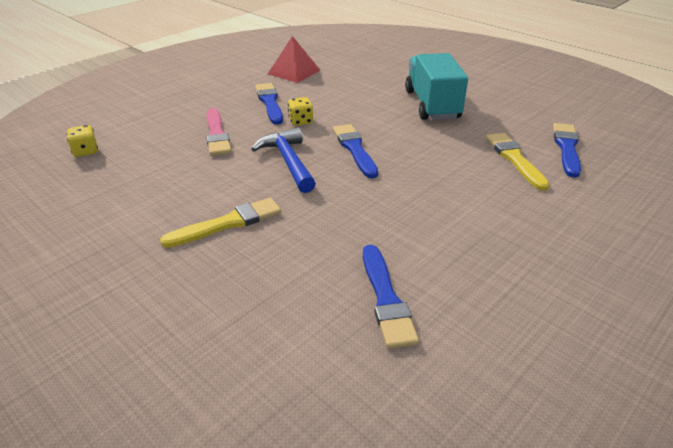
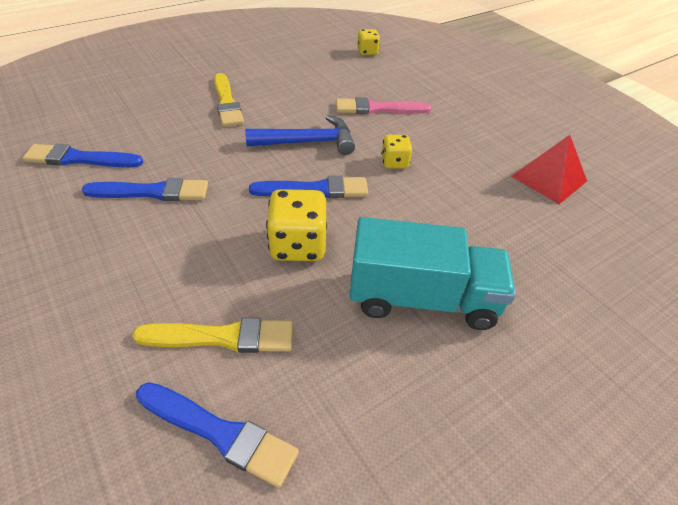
camera: 100 degrees right, 10 degrees up
(269, 102) = (449, 147): blue brush -> blue brush (153, 192)
(420, 147) = (298, 245): none -> yellow dice

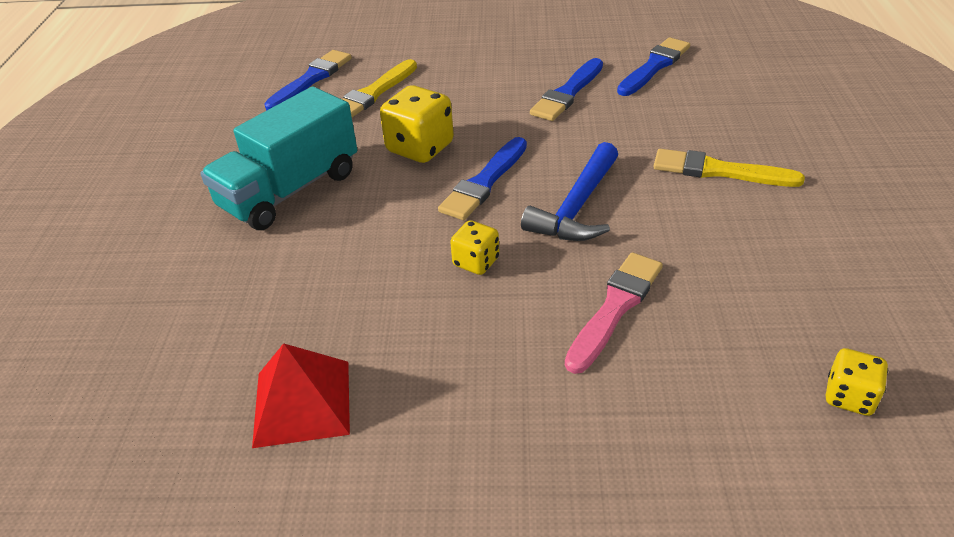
camera: 130 degrees right, 5 degrees down
(220, 433) = (311, 79): blue brush -> blue brush turned 150 degrees clockwise

